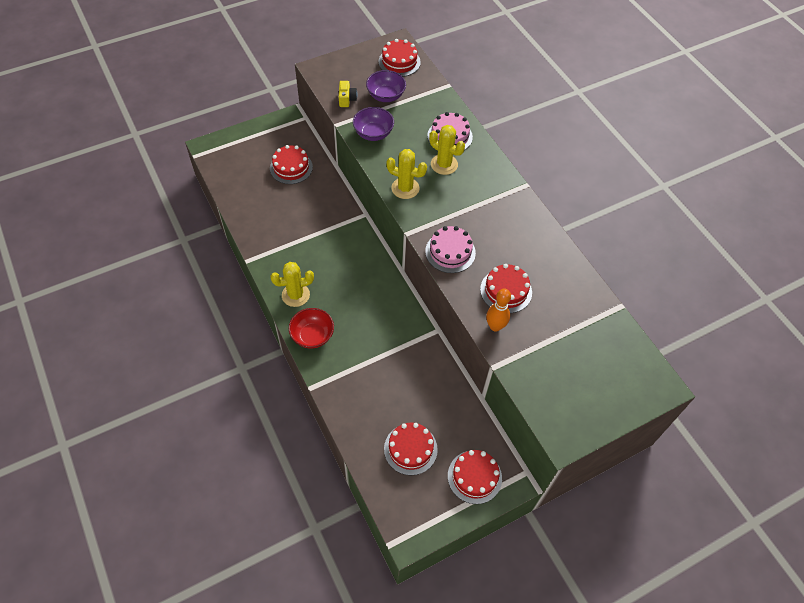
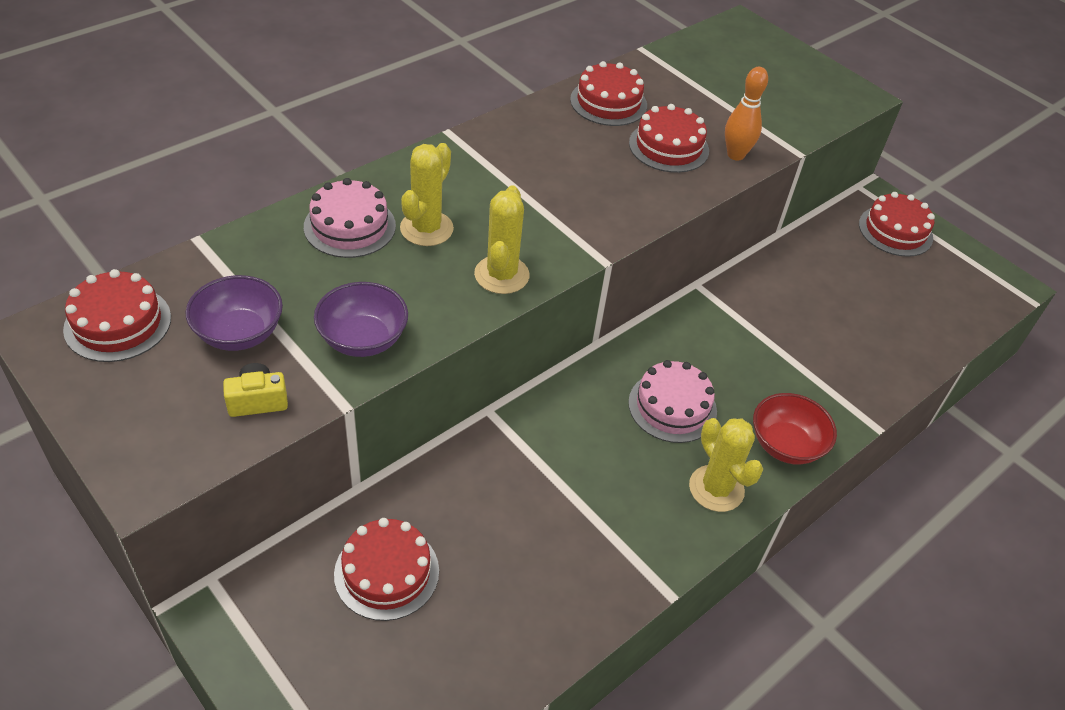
camera: 105 degrees left, 10 degrees down
(410, 449) = (899, 296): red cake -> red cake (608, 102)
(450, 252) = (623, 208): pink cake -> pink cake (672, 407)

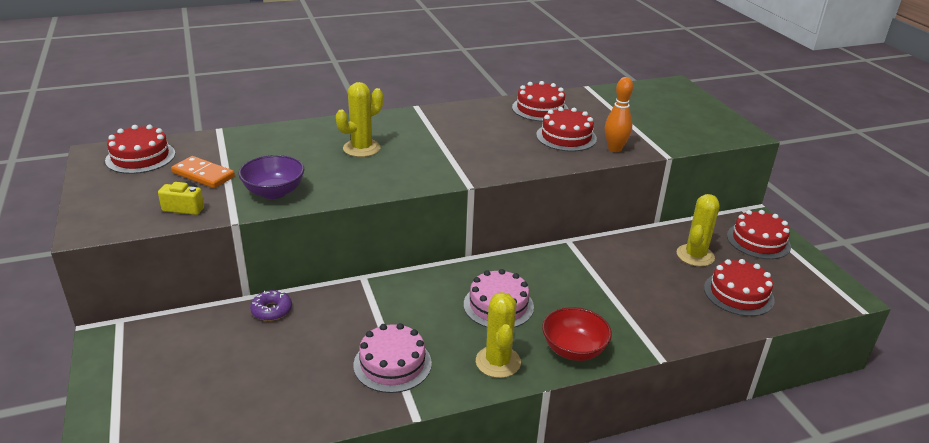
camera: 25 degrees right, 15 degrees down
(239, 333) = (203, 175): purple bowl -> orange domino
(350, 226) = (314, 139): pink cake -> pink cake (392, 364)
(386, 572) = (227, 347): red cake -> red cake (738, 294)
(406, 498) = (271, 310): none -> purple donut
(501, 275) = (391, 179): yellow cactus -> yellow cactus (695, 255)

